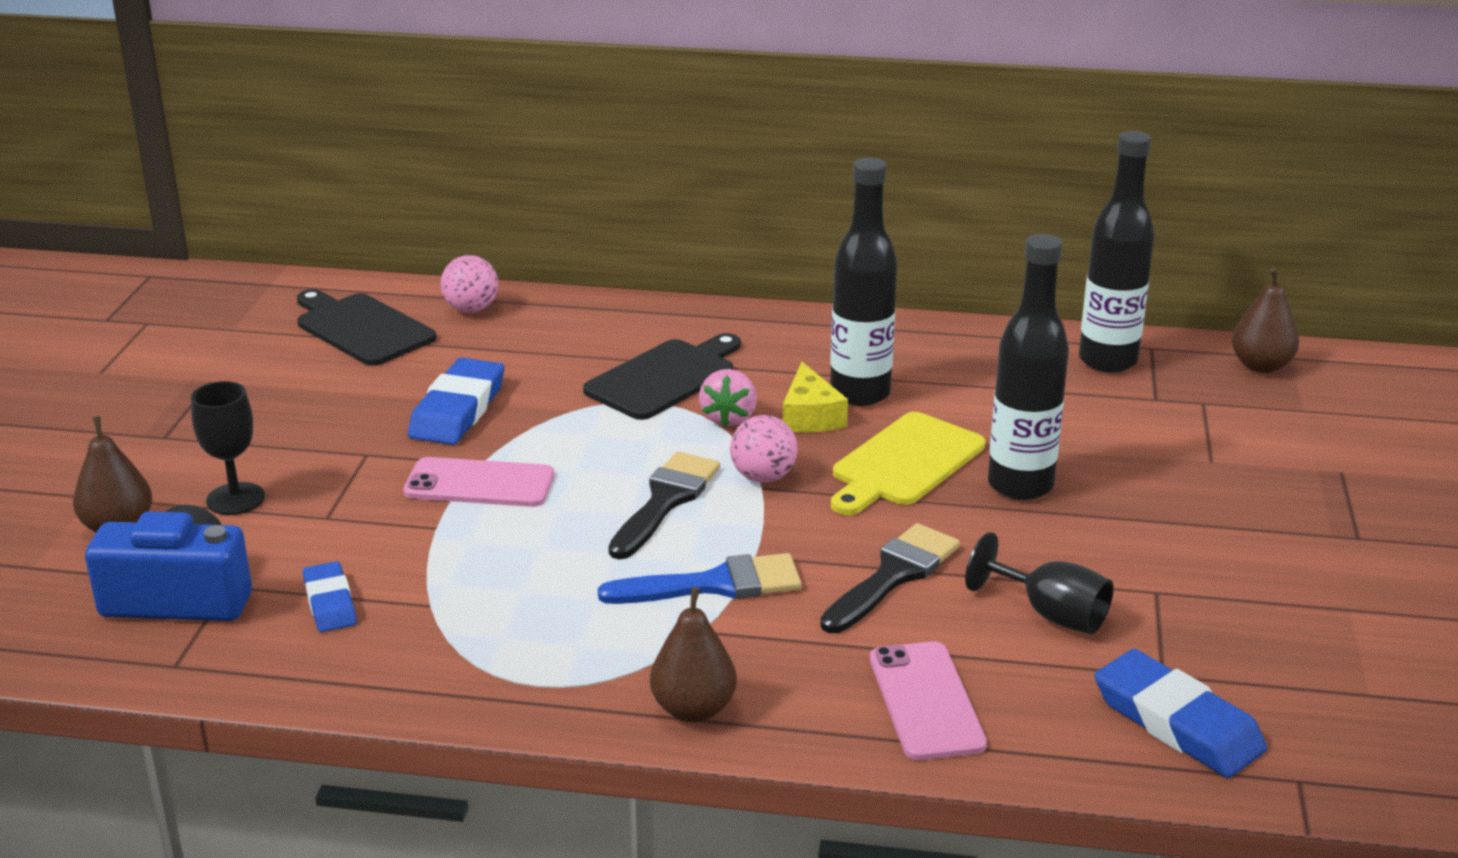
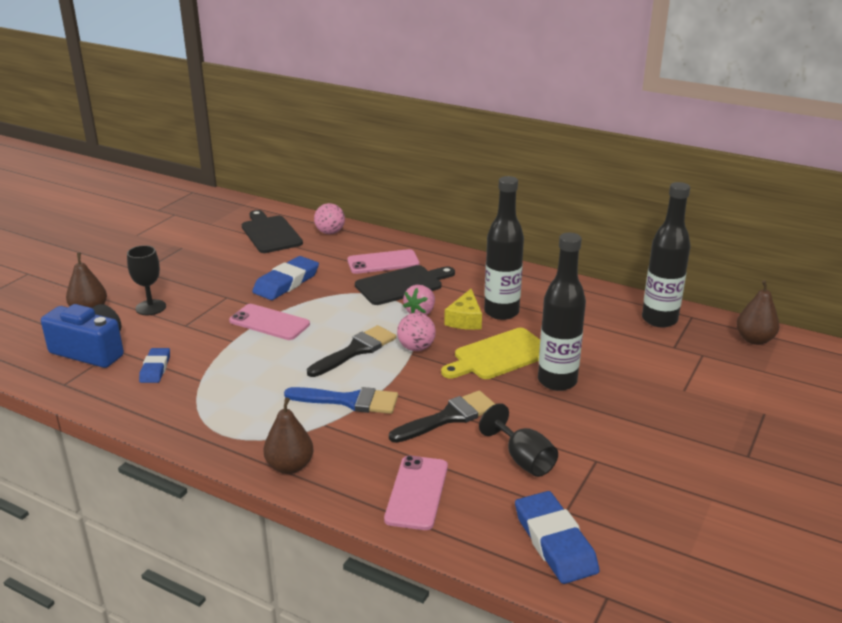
camera: 20 degrees right, 0 degrees up
(604, 345) = (383, 262): none -> pink phone

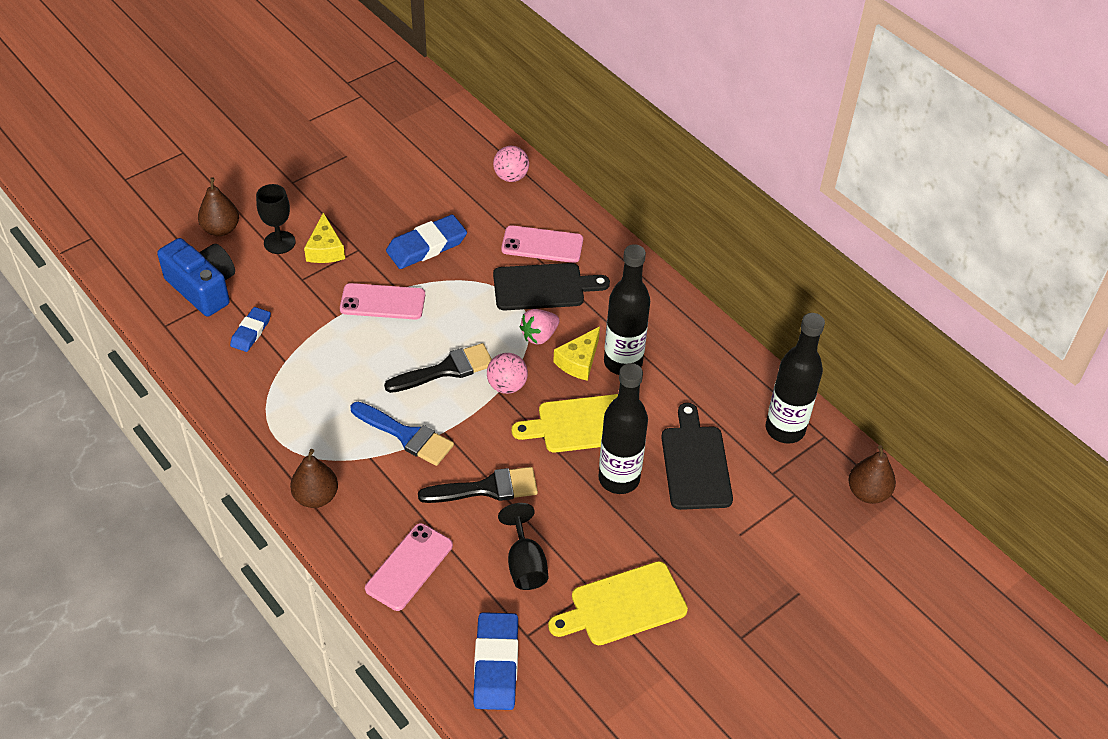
camera: 20 degrees right, 20 degrees up
(196, 303) = (325, 249): none -> yellow cheese
(269, 322) = (382, 302): pink phone -> pink phone turned 45 degrees counterclockwise
(270, 233) = (447, 159): black cutting board -> black cutting board (695, 463)
(632, 463) = (623, 605): none -> yellow cutting board

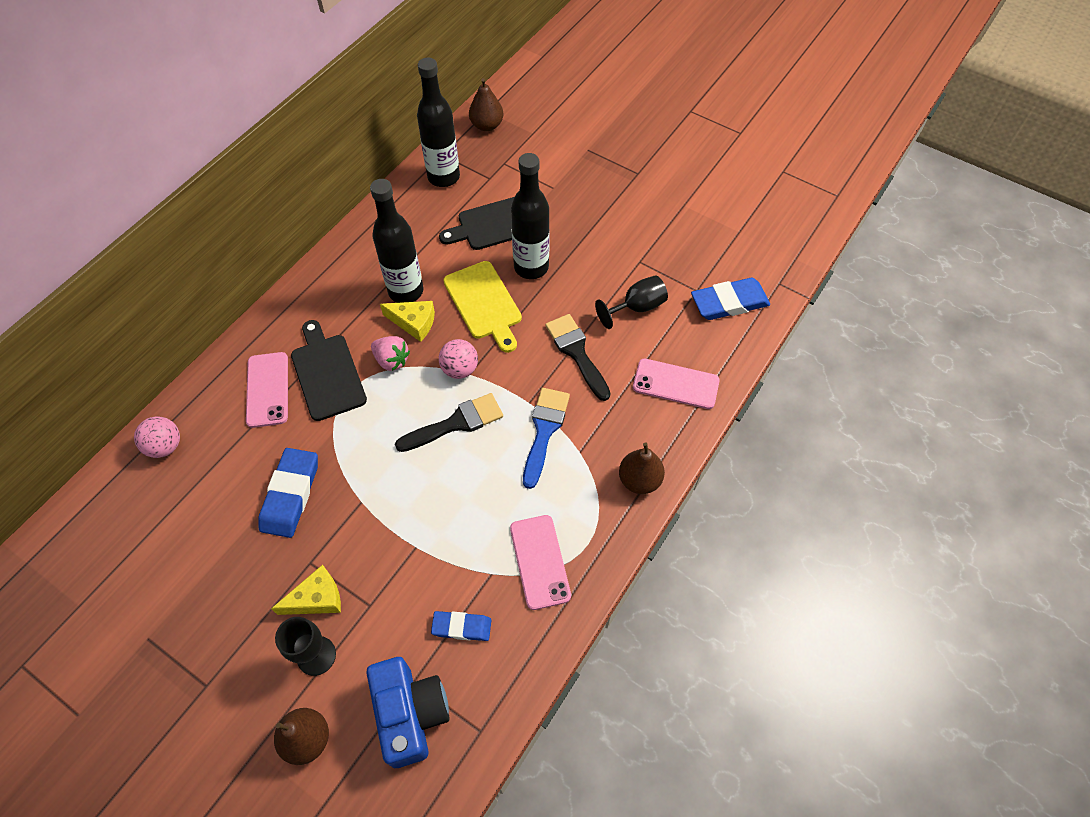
camera: 105 degrees left, 10 degrees up
(203, 288) = (410, 713): blue camera -> blue camera turned 135 degrees clockwise
(382, 302) = (383, 509): pink phone -> pink phone (539, 561)
(426, 246) = (291, 495): blue eraser -> blue eraser turned 60 degrees clockwise
(446, 369) = (456, 423): black brush -> black brush turned 105 degrees clockwise
(623, 605) = (644, 240): yellow cutting board -> none

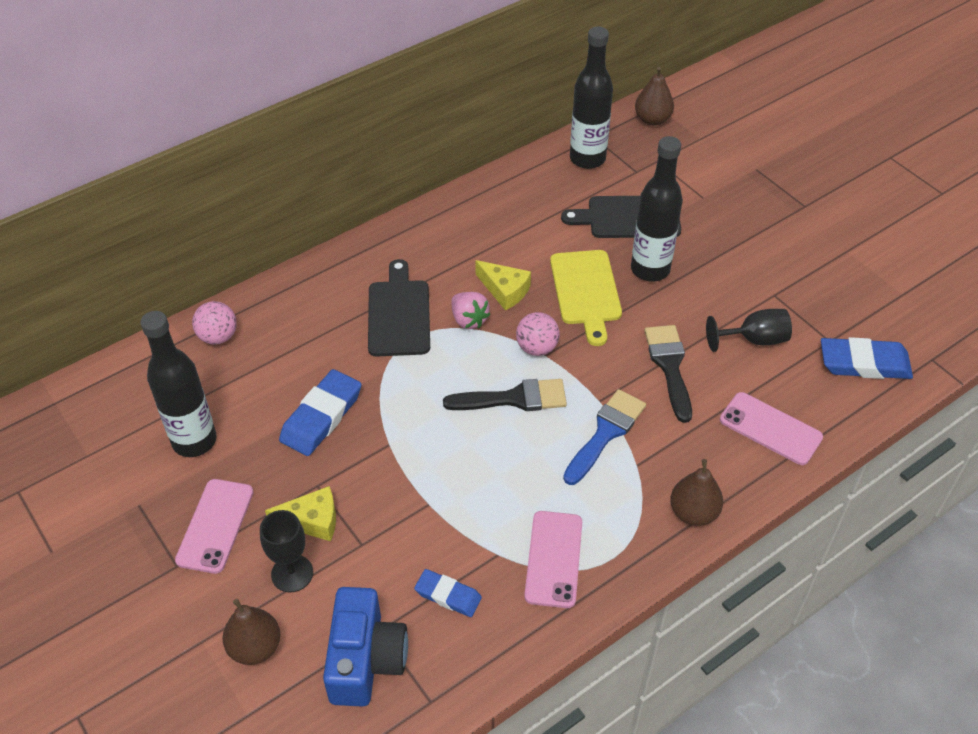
camera: 20 degrees right, 10 degrees down
(267, 389) = (334, 313): pink phone -> pink phone (215, 526)
(406, 291) = (507, 258): black bottle -> black bottle (194, 441)

